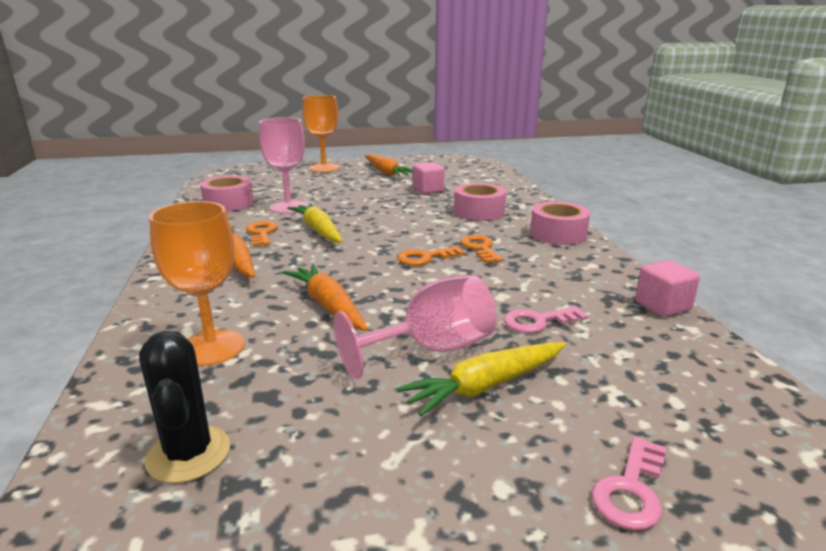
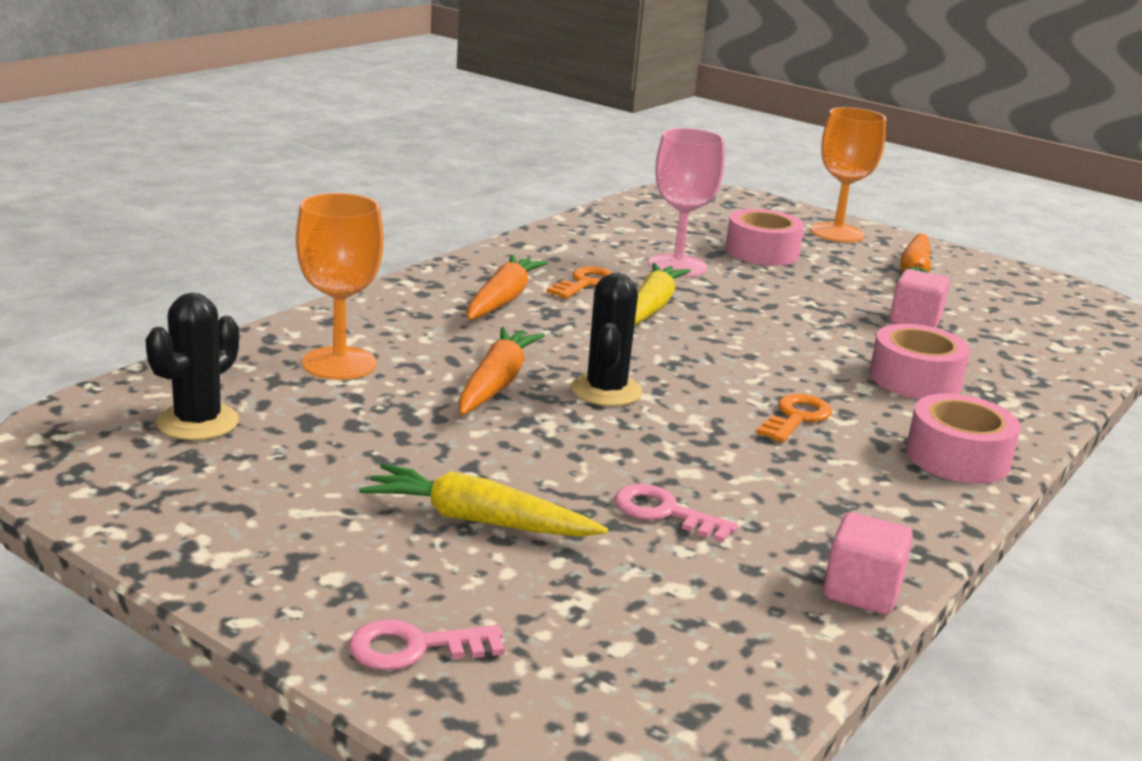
camera: 45 degrees right, 0 degrees up
(228, 203) = (621, 234): pink tape -> pink tape (762, 252)
(386, 279) = (606, 391): none -> black cactus
(425, 258) = (701, 393): orange key -> none
(432, 349) = (502, 469): pink goblet -> none

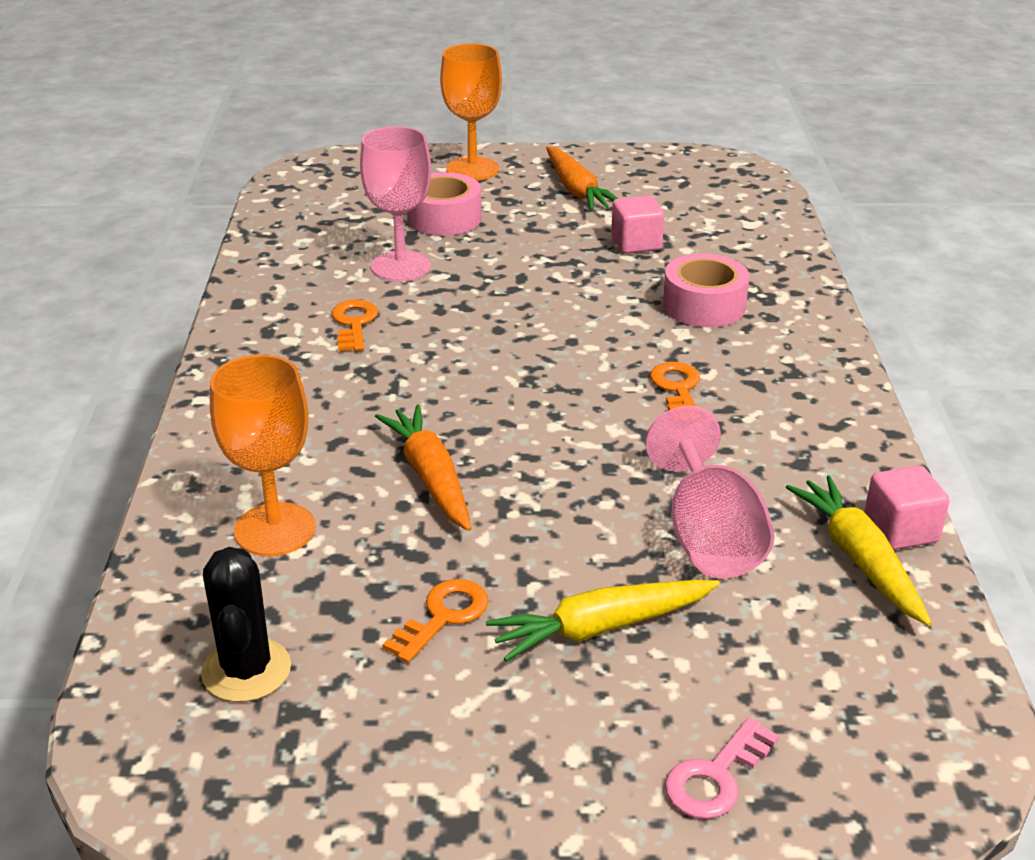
camera: 35 degrees left, 10 degrees up
(372, 458) = (443, 616): none -> orange key
(503, 300) = (312, 378): orange carrot -> none
(606, 391) = (520, 437): black cactus -> none
(651, 308) = (439, 326): yellow carrot -> yellow carrot (858, 559)
(664, 513) = (709, 537): pink key -> pink goblet
(957, 457) = (813, 370): pink tape -> none

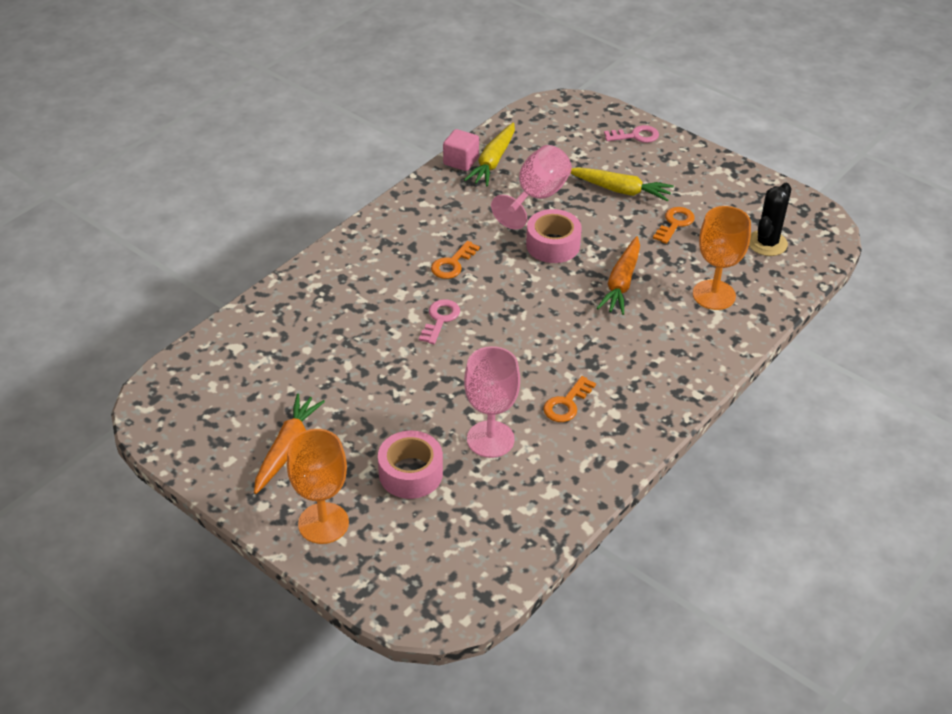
camera: 140 degrees left, 10 degrees up
(443, 616) = (675, 223): orange key -> orange key turned 135 degrees clockwise
(599, 330) = (440, 319): none -> pink key
(636, 243) = (327, 371): pink cube -> none
(704, 306) = (363, 303): pink tape -> pink tape (553, 245)

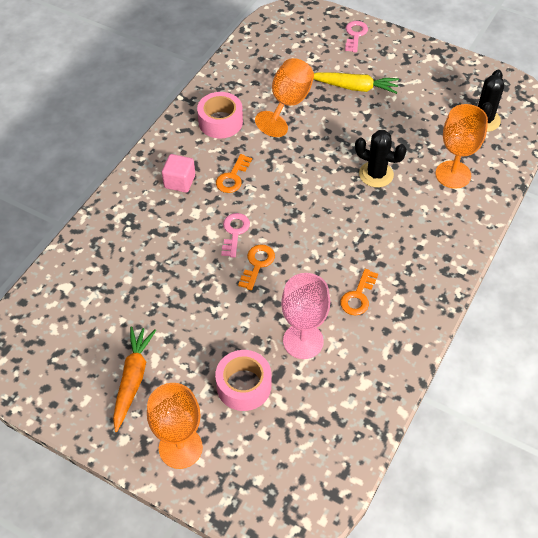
camera: 10 degrees left, 10 degrees up
(461, 161) = (217, 78): pink cube -> pink cube (179, 182)
(493, 161) = (244, 75): yellow carrot -> none
(536, 197) = (288, 103): pink goblet -> orange goblet
(553, 245) = (311, 147): pink tape -> pink tape (220, 122)
(621, 283) = (376, 174): orange carrot -> black cactus
(635, 136) = (355, 35): pink key -> pink key turned 60 degrees counterclockwise
(675, 223) = (406, 112): orange key -> orange key (257, 264)

